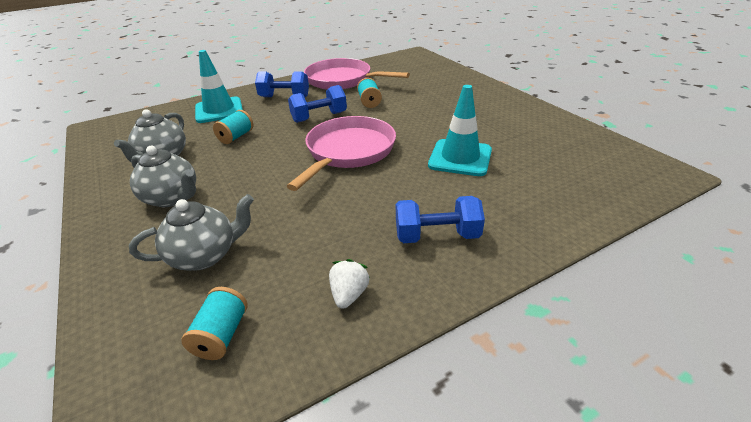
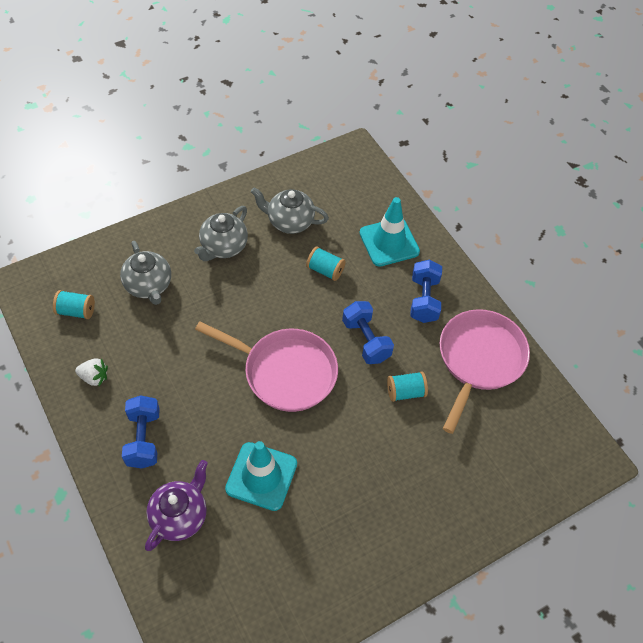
camera: 85 degrees right, 20 degrees up
(520, 201) = (180, 516): none -> purple teapot

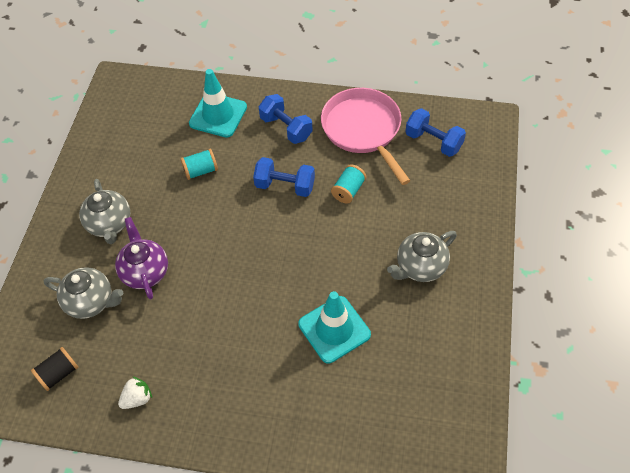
camera: 45 degrees left, 0 degrees up
(76, 311) = (59, 373): turquoise spool -> black spool
(143, 439) = (229, 394): blue dumbbell -> blue dumbbell (433, 141)
(180, 516) = (319, 409): purple teapot -> purple teapot (145, 272)
(285, 372) = (262, 255): pink pan -> none
(290, 222) = (134, 164): grey teapot -> grey teapot (420, 267)

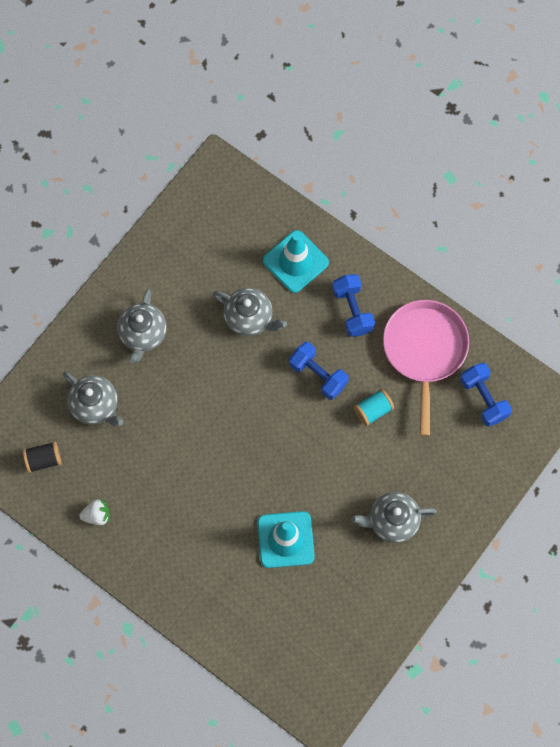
camera: 25 degrees right, 15 degrees up
(145, 272) = (153, 400): purple teapot -> none
(201, 171) = (249, 318): turquoise spool -> grey teapot

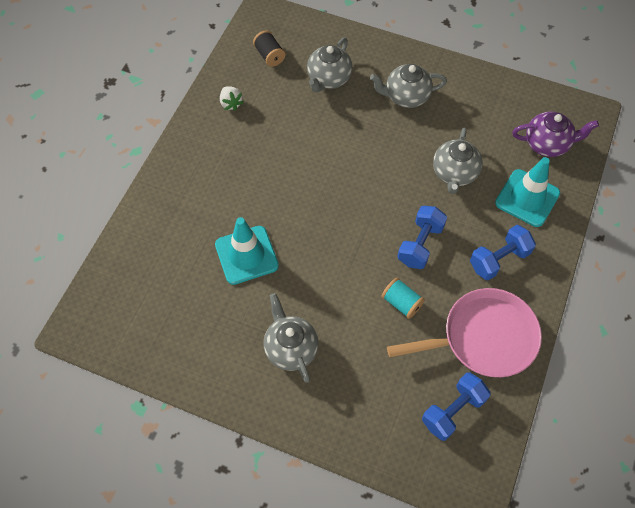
camera: 75 degrees right, 10 degrees down
(241, 220) = (547, 144): none -> purple teapot

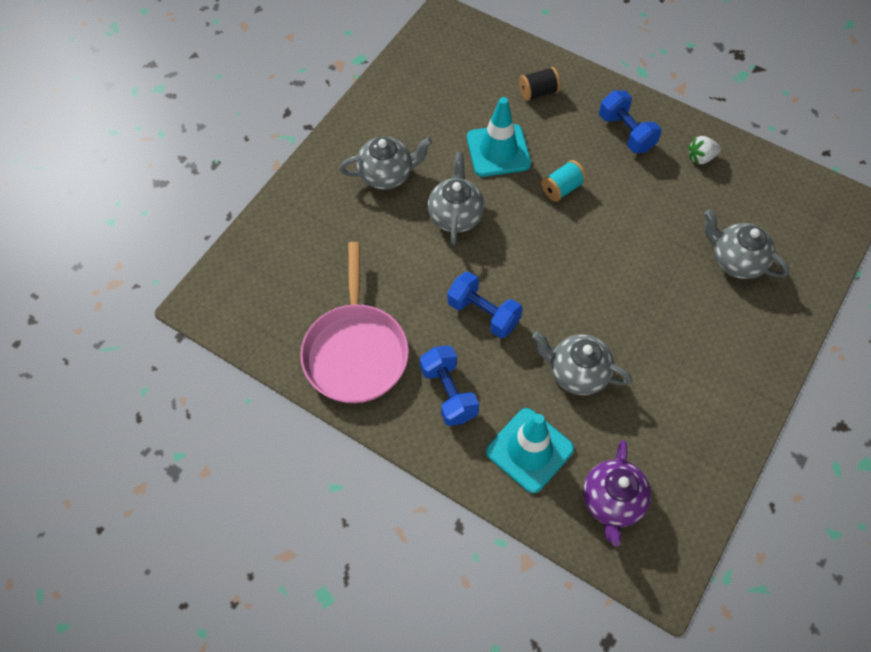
camera: 100 degrees right, 0 degrees up
(269, 55) = (775, 203): black spool -> black spool (538, 92)
(401, 303) = (414, 280): turquoise spool -> turquoise spool (562, 188)
(406, 96) = (703, 343): grey teapot -> grey teapot (455, 215)
(453, 411) = (284, 303): blue dumbbell -> blue dumbbell (626, 132)

